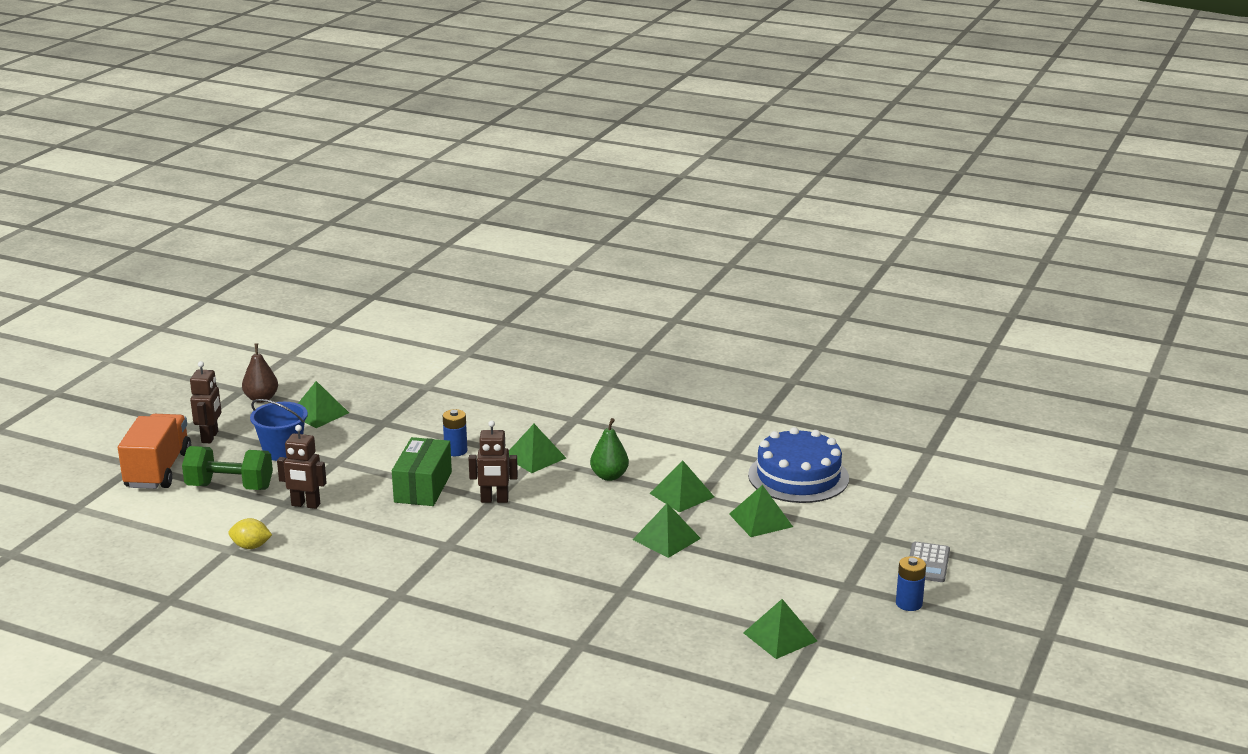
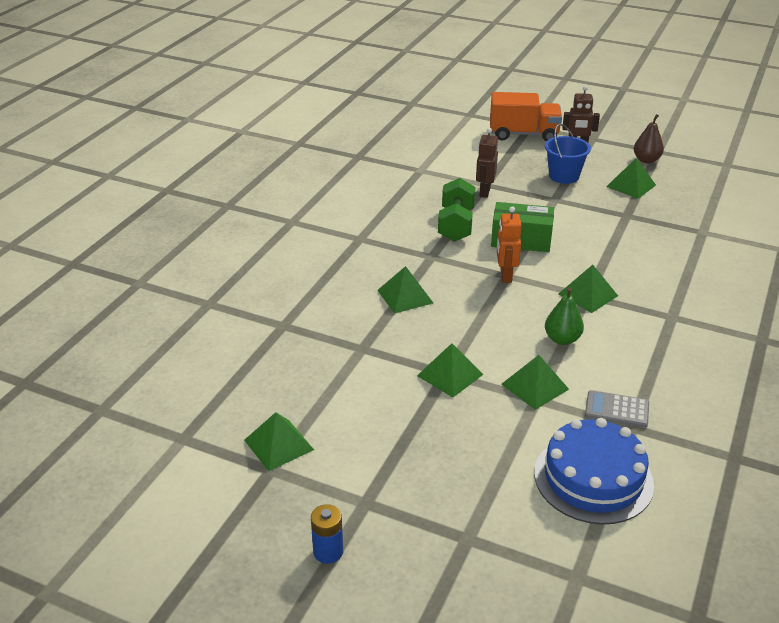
camera: 90 degrees right, 10 degrees up
(230, 487) = (505, 161): green dumbbell -> green dumbbell (456, 225)
(251, 546) = (424, 177): yellow lemon -> none
(456, 451) = (587, 252): blue battery -> none
(494, 500) = (505, 276): brown robot -> orange robot
(760, 520) = (492, 442): green pyramid -> green pyramid (405, 296)
(928, 563) = (411, 580): grey calculator -> grey calculator (616, 410)

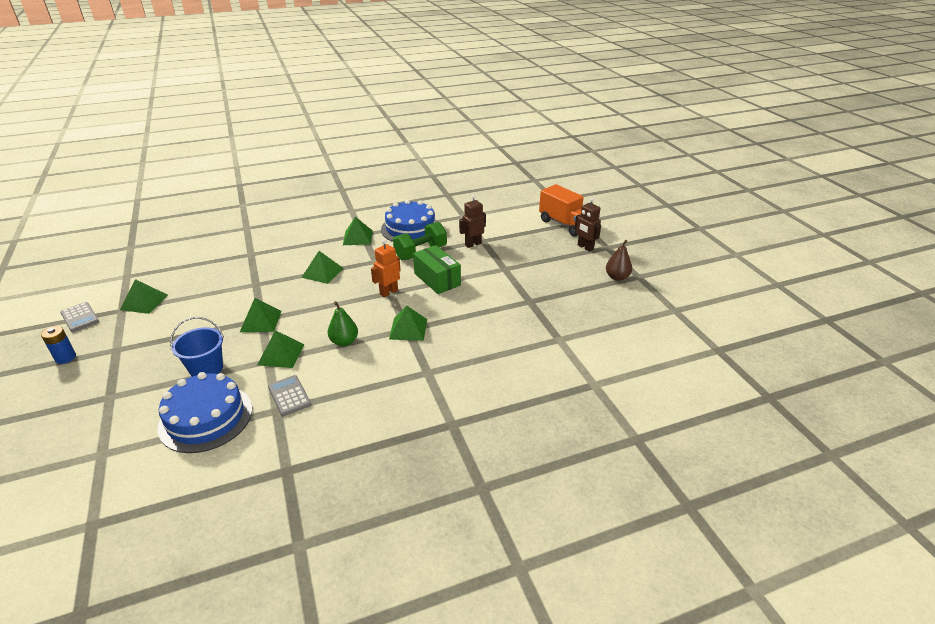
camera: 45 degrees right, 0 degrees up
(238, 511) = (80, 317): none -> grey calculator
(396, 208) = (410, 228): none -> blue cake
(564, 176) = (539, 259): blue bucket -> blue bucket (206, 369)
(631, 185) = (571, 286): green pyramid -> green pyramid (358, 237)

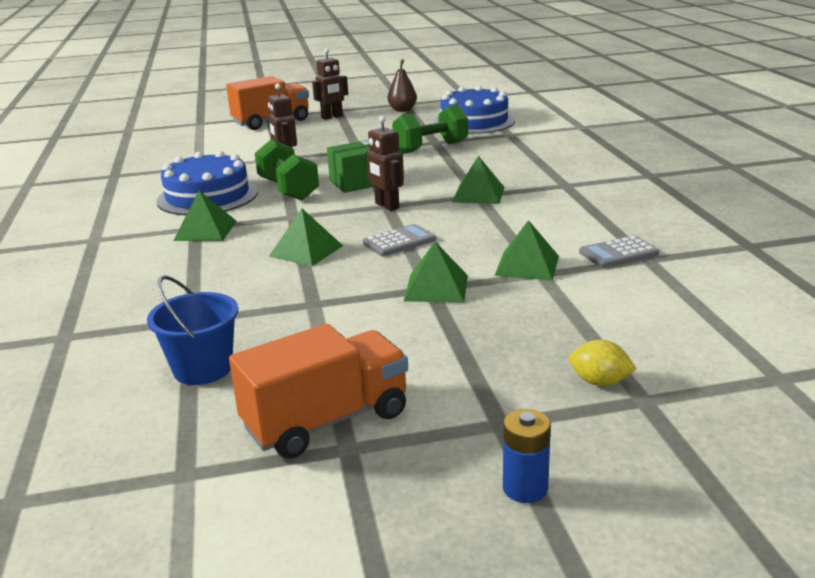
camera: 80 degrees left, 10 degrees down
(80, 317) = (360, 509): grey calculator -> grey calculator (399, 241)
(133, 381) = (599, 382): none -> yellow lemon
(144, 302) = (326, 421): green pyramid -> orange truck
(206, 369) = (562, 318): blue bucket -> blue bucket (203, 369)
(206, 418) = (675, 304): blue cake -> blue cake (474, 121)
(344, 342) = (501, 227): green pear -> none
(388, 292) = (386, 206): orange robot -> brown robot
(513, 300) = (431, 148): none -> green dumbbell

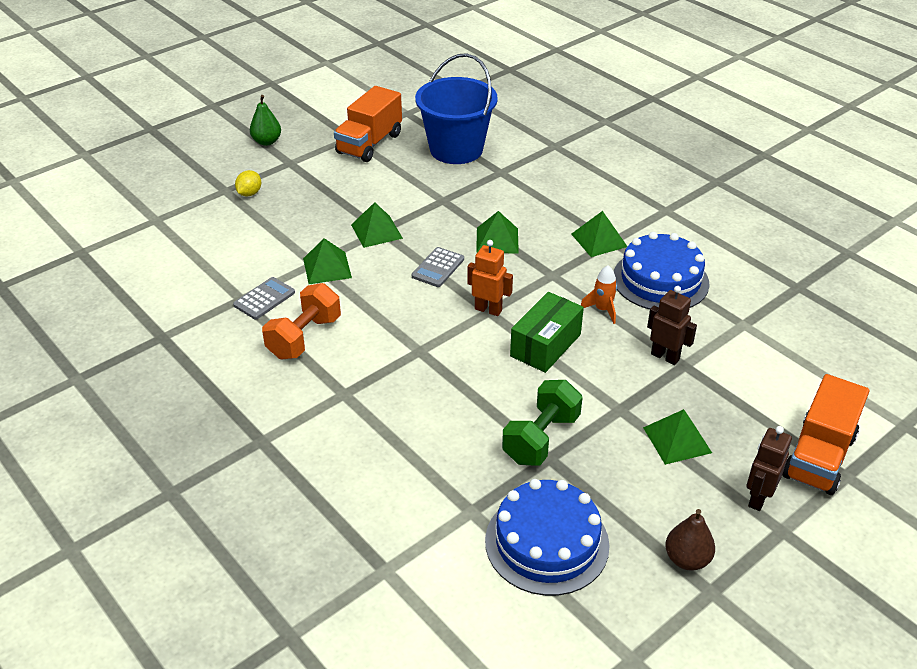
camera: 150 degrees right, 15 degrees up
(203, 369) = (456, 149): blue bucket -> blue bucket, size x1.70
(288, 190) = (602, 310): green dumbbell -> orange rocket
(386, 206) = (488, 309): brown robot -> orange robot
(478, 194) = (420, 351): green pyramid -> green pyramid (677, 440)
(525, 488) = (267, 142): blue battery -> green pear
(585, 219) = (304, 337): none -> orange dumbbell
(599, 382) = (249, 193): yellow lemon -> yellow lemon turned 60 degrees counterclockwise

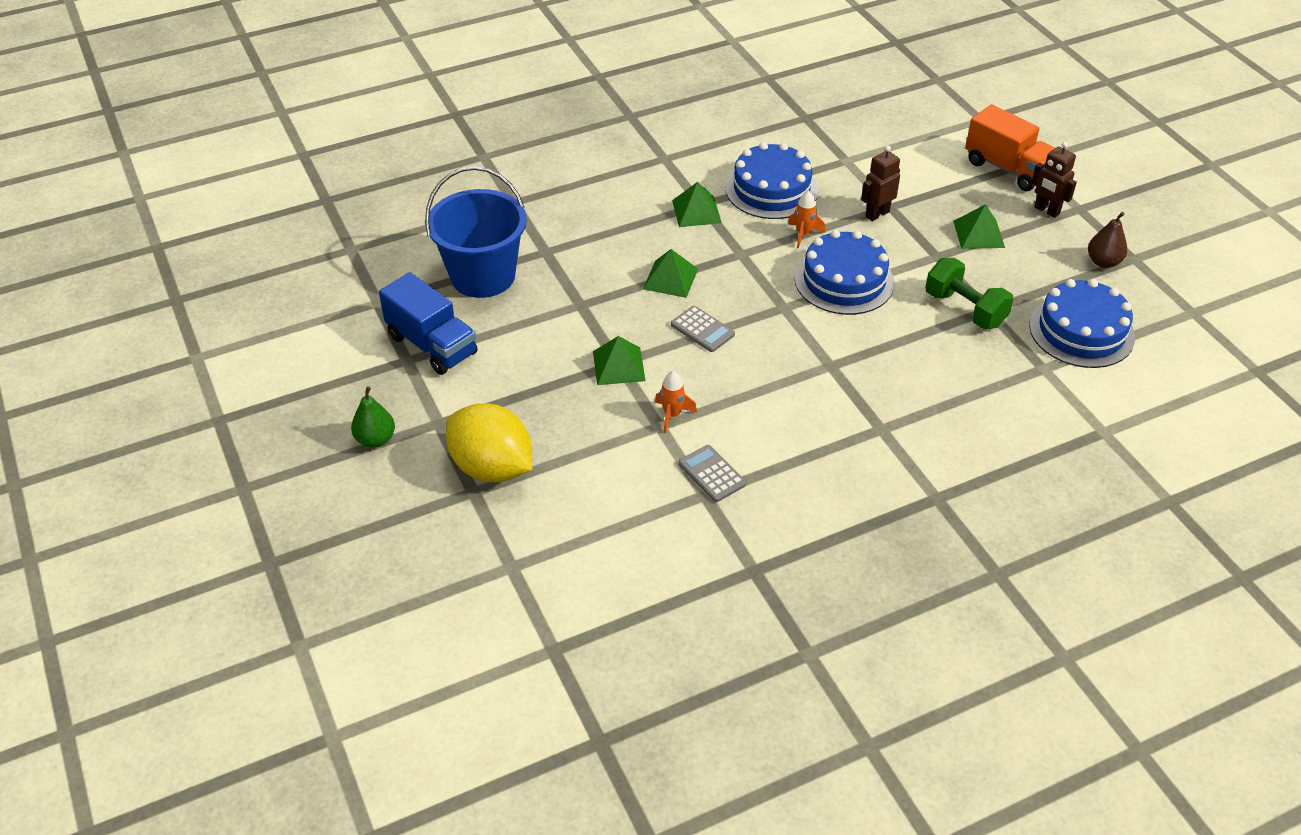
camera: 75 degrees left, 5 degrees up
(249, 193) = (492, 468): yellow lemon -> yellow lemon, size x2.32
(304, 337) = (788, 448): orange dumbbell -> none
(327, 268) = (672, 415): green pyramid -> orange rocket
(369, 144) = (432, 345): orange truck -> blue truck
(488, 309) = (781, 307): orange robot -> none
(545, 345) = (844, 280): green box -> blue cake

